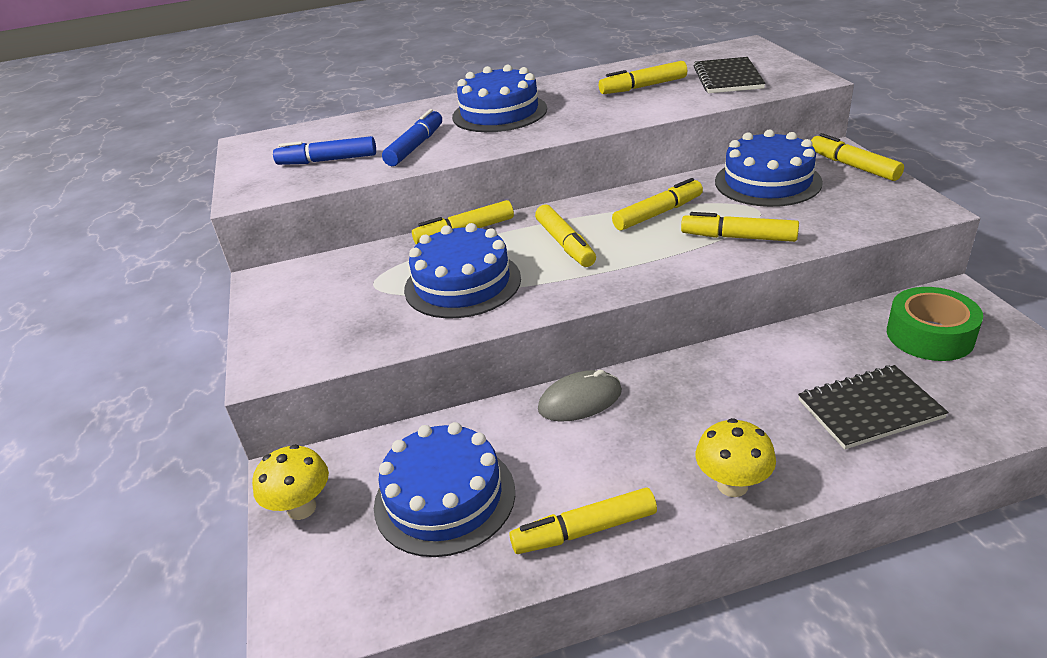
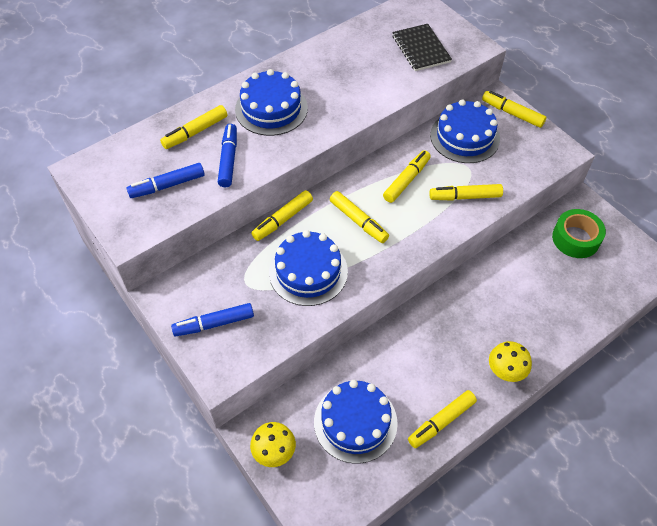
camera: 25 degrees left, 20 degrees up
(303, 316) = (214, 324): none -> blue marker
(580, 400) = (401, 332): grey mouse -> none
(643, 87) = (365, 65): yellow marker -> yellow marker (195, 132)
(869, 409) = (558, 302): black notebook -> none

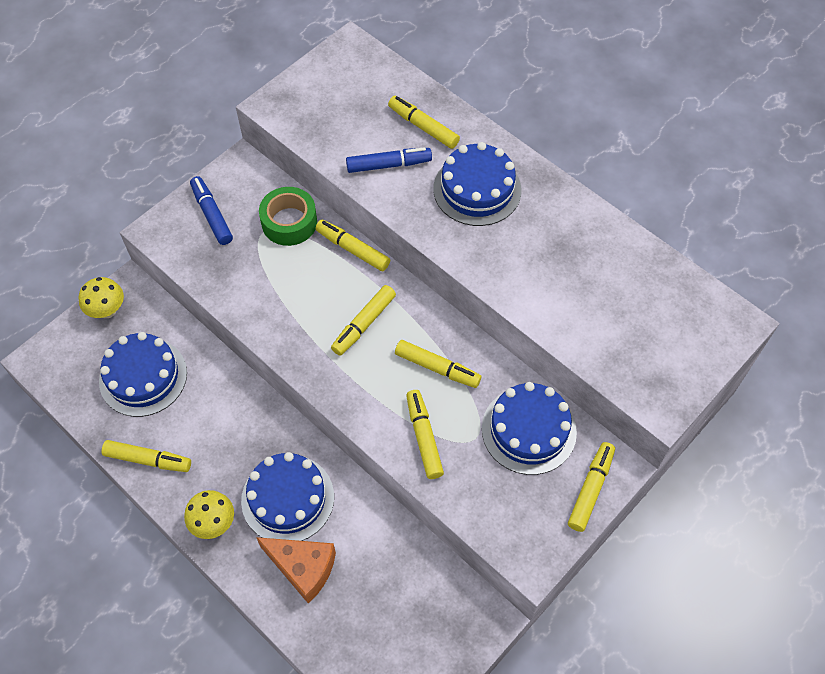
camera: 80 degrees right, 5 degrees up
(167, 185) = (342, 121): blue marker -> none
(308, 272) = (286, 285): blue cake -> blue cake (287, 498)
(421, 49) = (634, 337): black notebook -> none
(441, 422) = (148, 459): yellow marker -> yellow marker turned 150 degrees clockwise
(545, 311) = (303, 568): none -> orange cheese
(575, 238) = (423, 607): green tape -> green tape (289, 222)

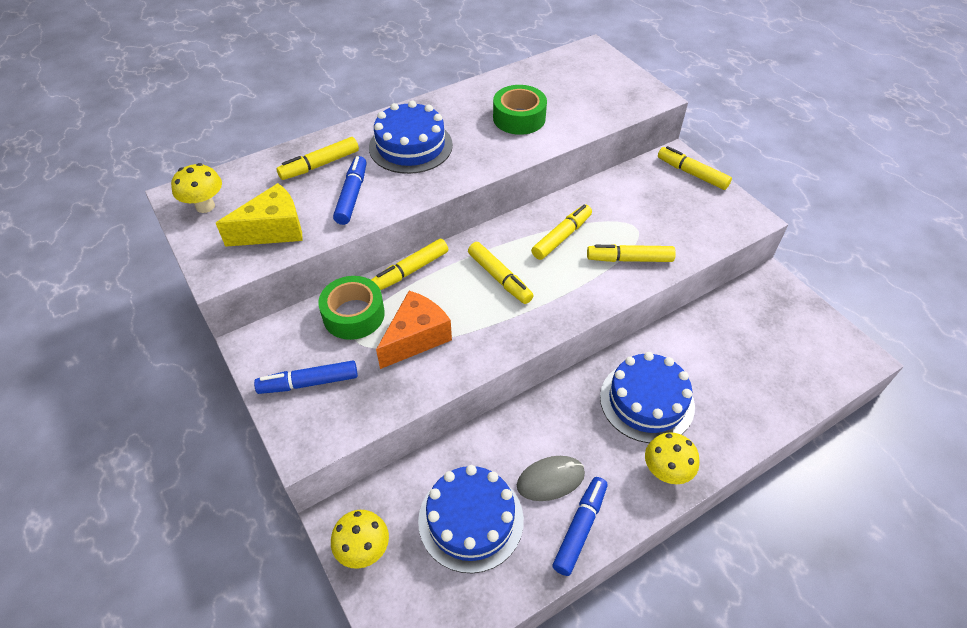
camera: 75 degrees left, 10 degrees down
(148, 459) = (580, 528): yellow marker -> blue marker
(189, 429) = (550, 479): none -> grey mouse
(303, 568) = (720, 401): orange cheese -> orange cheese (416, 338)
(327, 124) = (273, 230): none -> yellow cheese
(342, 67) = (205, 206): none -> yellow mushroom
(529, 430) = (634, 195): blue cake -> none
(561, 274) = (519, 118): none -> green tape

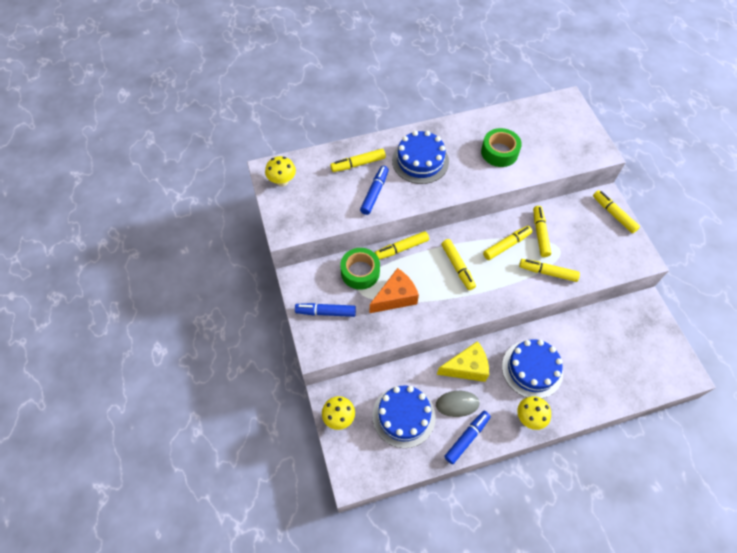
camera: 15 degrees right, 10 degrees up
(273, 230) = (321, 208): yellow cheese -> yellow cheese (466, 367)
(603, 214) = (540, 234): none -> yellow marker

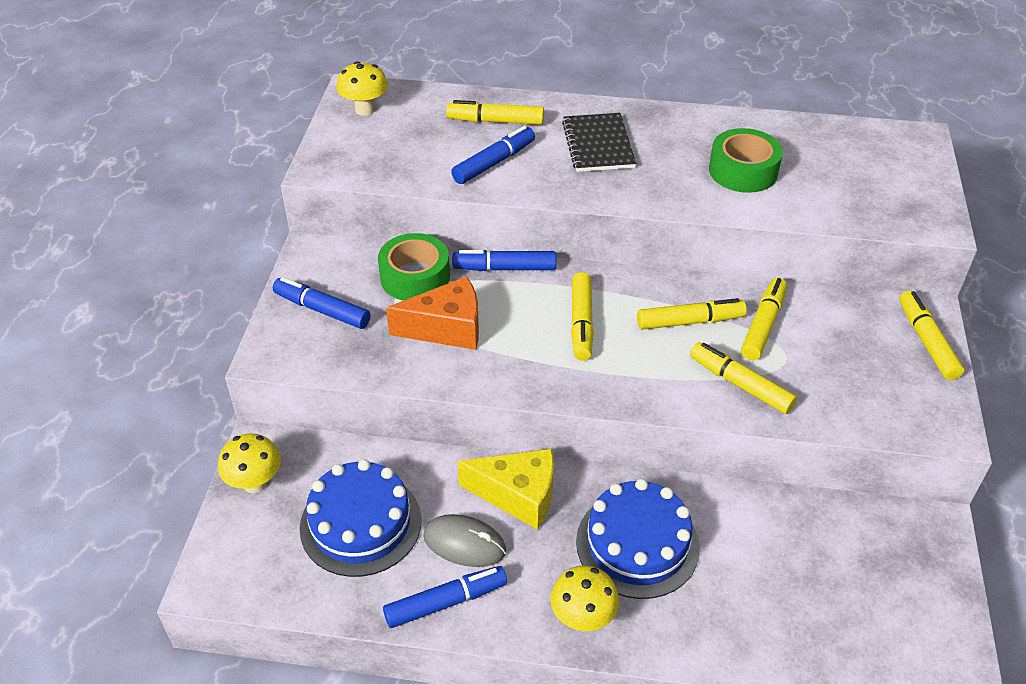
camera: 25 degrees right, 15 degrees down
(402, 248) = (505, 268): yellow marker -> blue marker
(420, 161) = (598, 145): blue cake -> black notebook

